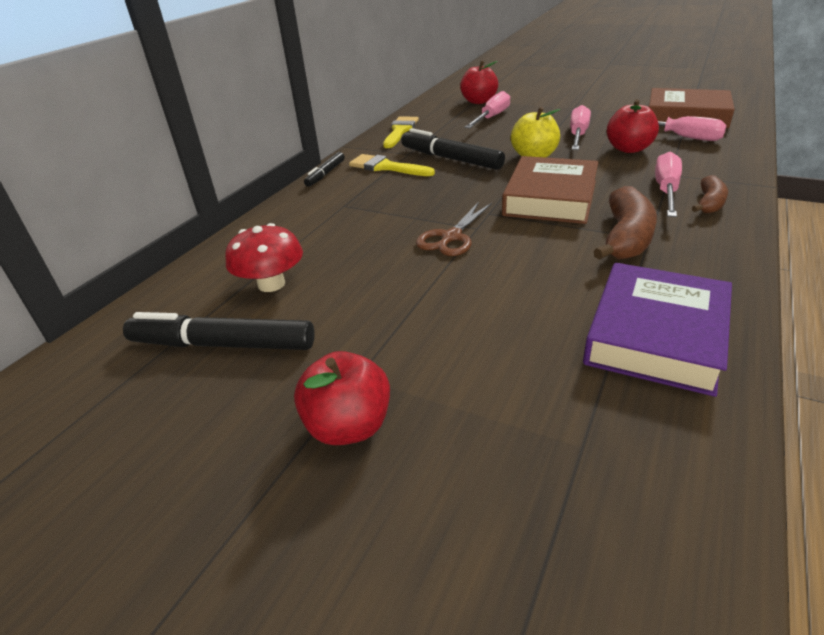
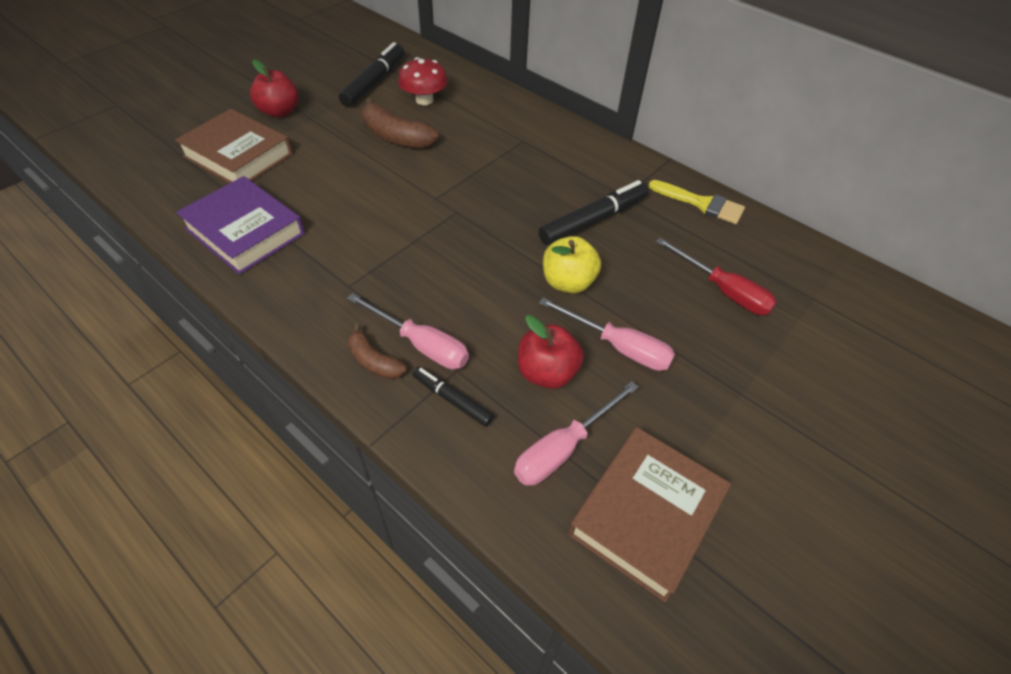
camera: 100 degrees right, 15 degrees up
(325, 174) = (597, 139): black marker -> black marker (452, 399)
(386, 167) = (594, 175): yellow brush -> none
(451, 237) = (430, 182): brown scissors -> none
(479, 101) = (806, 300): red apple -> none
(491, 118) = (723, 290): pink screwdriver -> red screwdriver
(550, 198) = (459, 256): brown book -> brown book (238, 155)
(625, 238) = (359, 272): brown banana -> brown banana (396, 136)

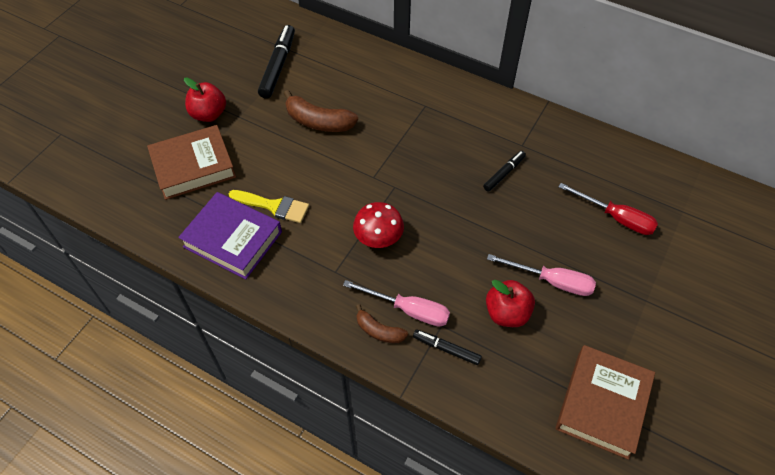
camera: 10 degrees left, 5 degrees up
(238, 155) = (193, 166): brown book -> brown book turned 45 degrees counterclockwise
(424, 100) = (328, 78): red mushroom -> red mushroom (378, 238)
(563, 448) = (535, 368): pink screwdriver -> none
(568, 282) = (500, 234): yellow apple -> none
(593, 220) = (504, 173): black marker -> black marker, size x0.57
(701, 204) = (582, 141): yellow brush -> yellow brush (274, 206)

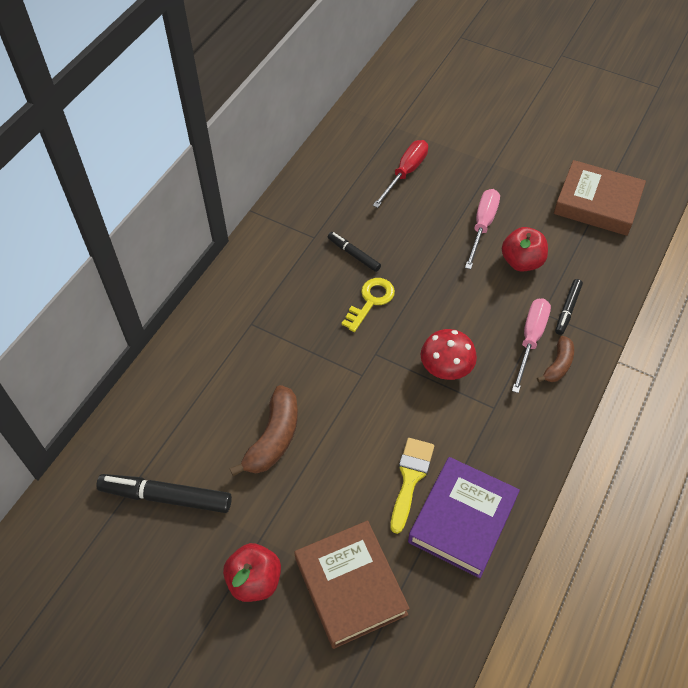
camera: 90 degrees left, 0 degrees up
(451, 185) = (370, 301): none -> yellow key

